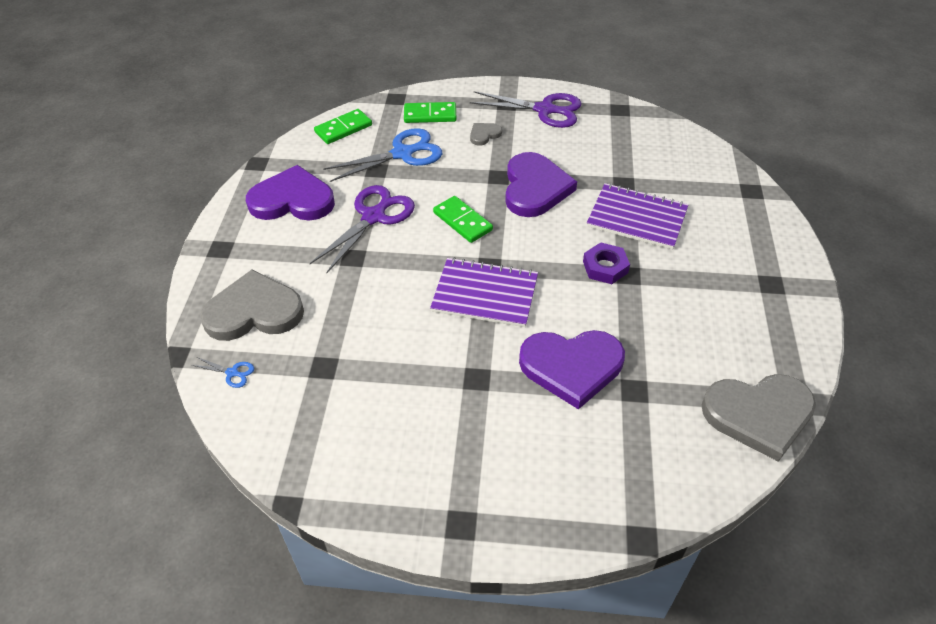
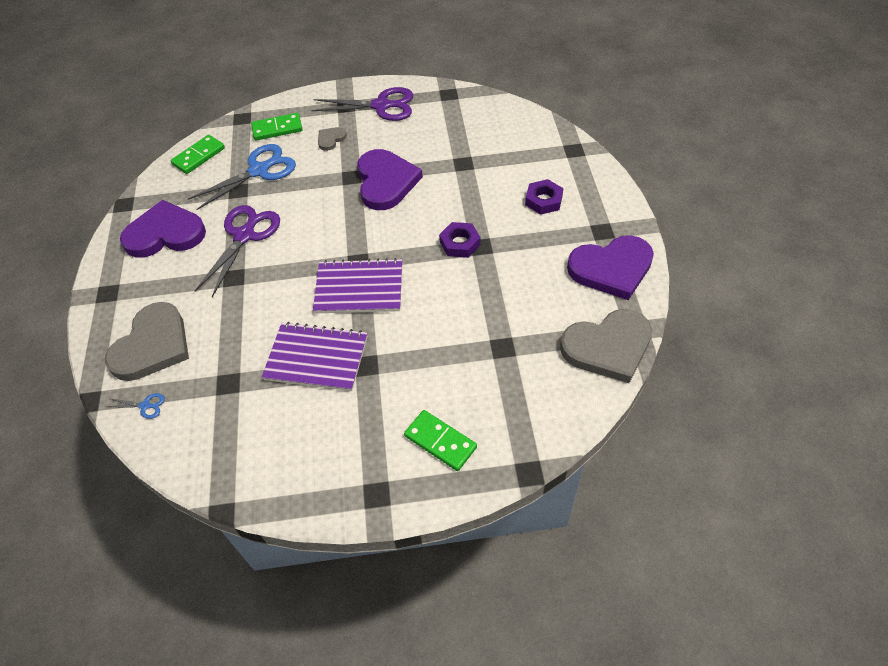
camera: 10 degrees left, 5 degrees up
(254, 311) = (152, 345): grey heart -> grey heart turned 135 degrees clockwise
(462, 221) = (326, 225): green domino -> green domino (440, 442)
(571, 367) = (446, 338): purple heart -> purple heart (611, 269)
(637, 218) = (480, 193): purple notebook -> purple notebook (316, 358)
(708, 238) = (543, 200): none -> purple nut

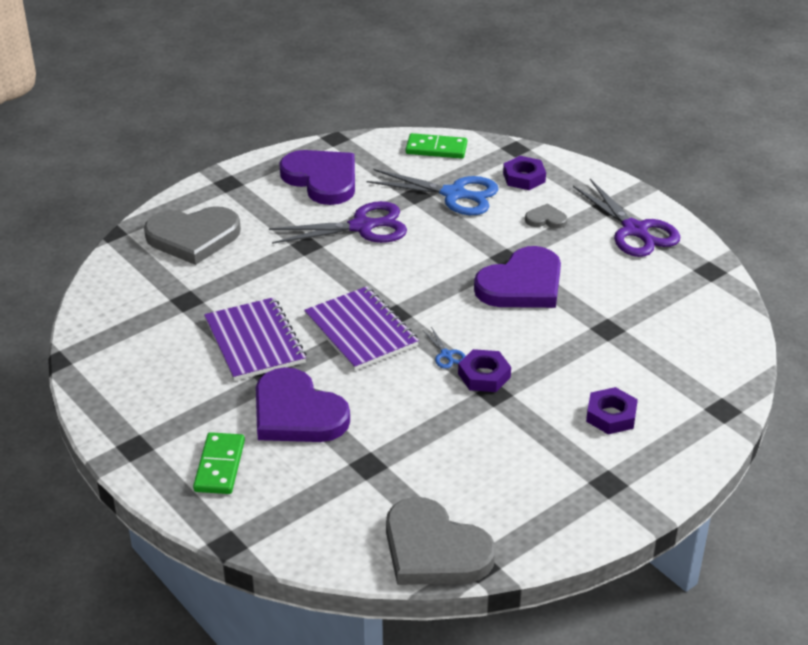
camera: 55 degrees right, 15 degrees down
(145, 406) = (129, 265): blue scissors -> blue scissors (446, 354)
(277, 129) = (524, 177): green domino -> purple nut
(611, 269) = (554, 512): purple heart -> purple heart (297, 413)

